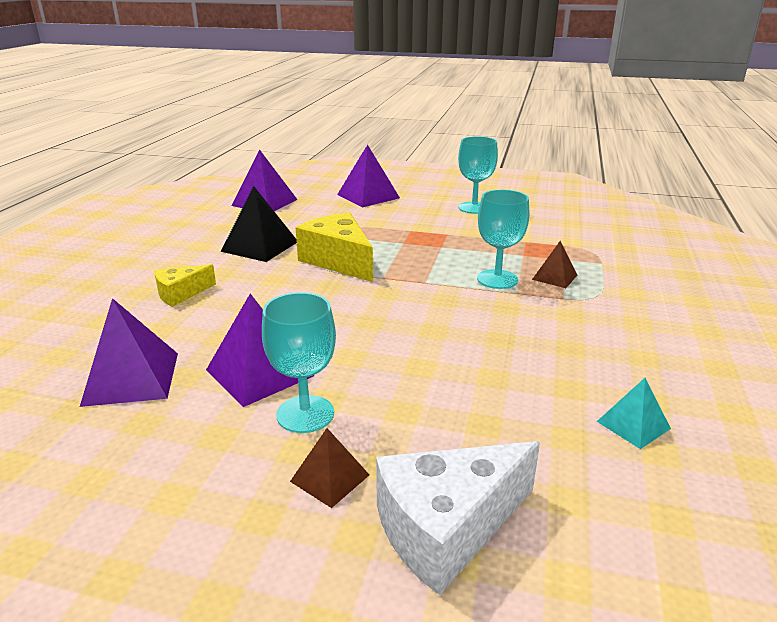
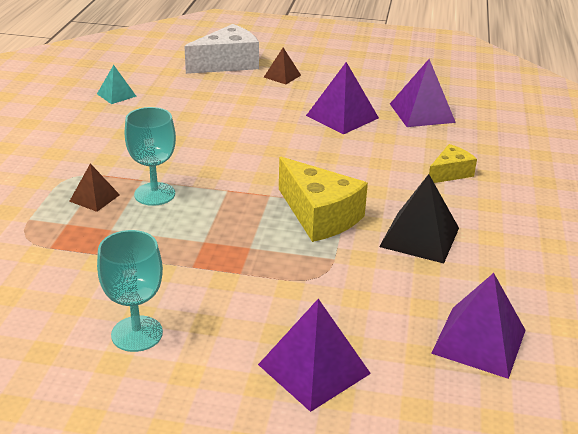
camera: 175 degrees right, 5 degrees up
(305, 414) = (303, 97): turquoise goblet -> none

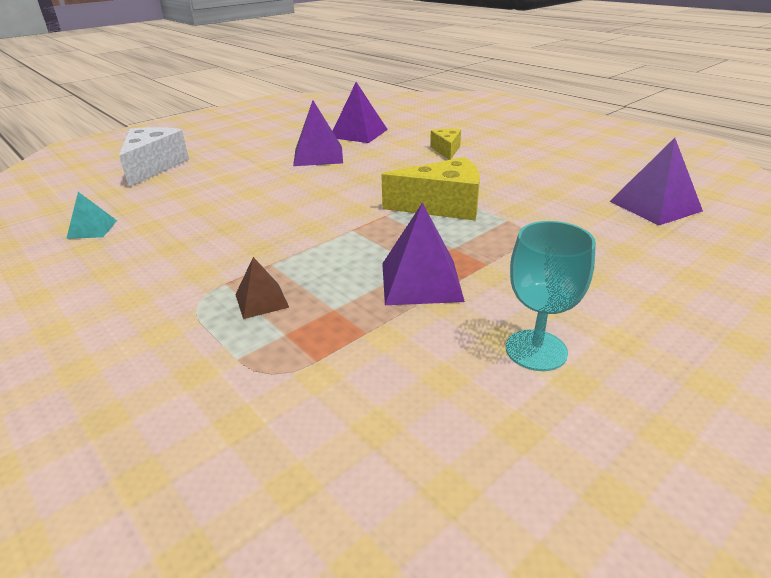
camera: 50 degrees left, 0 degrees up
(154, 194) = (306, 265): turquoise goblet -> none
(282, 76) = (219, 155): brown pyramid -> none
(314, 369) = (652, 275): purple pyramid -> purple pyramid (421, 281)
(419, 237) = (513, 183): black pyramid -> none

